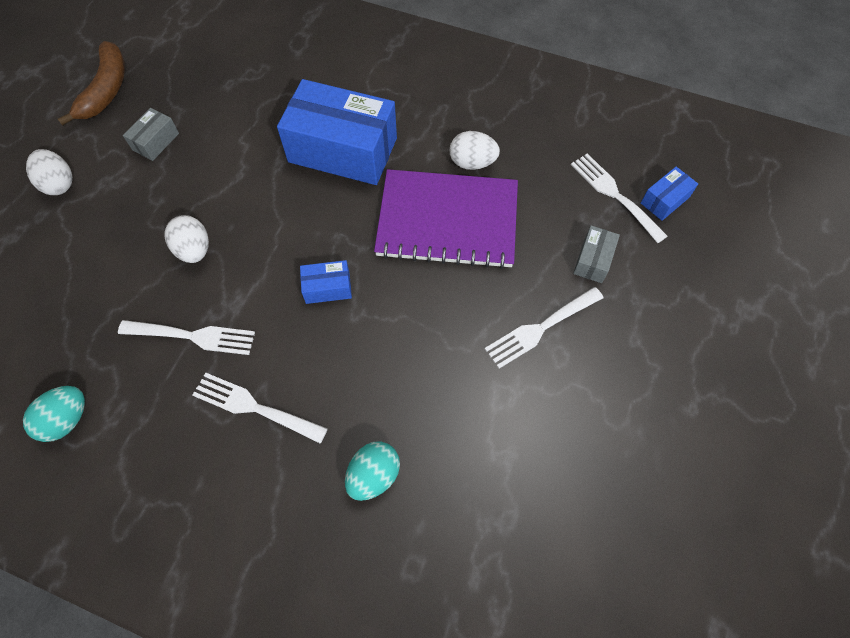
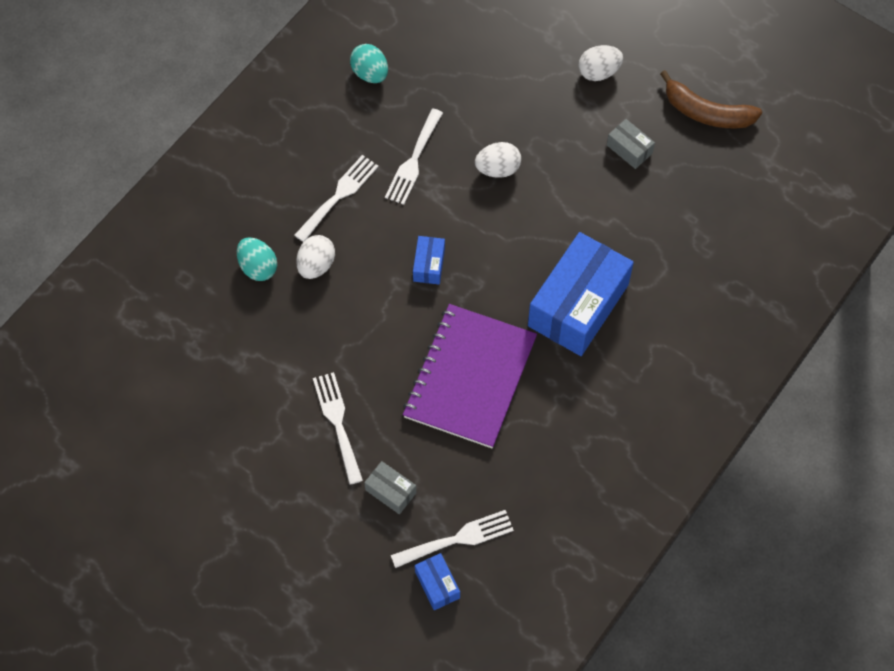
camera: 105 degrees right, 0 degrees up
(472, 162) = (532, 418): white egg -> white egg (316, 265)

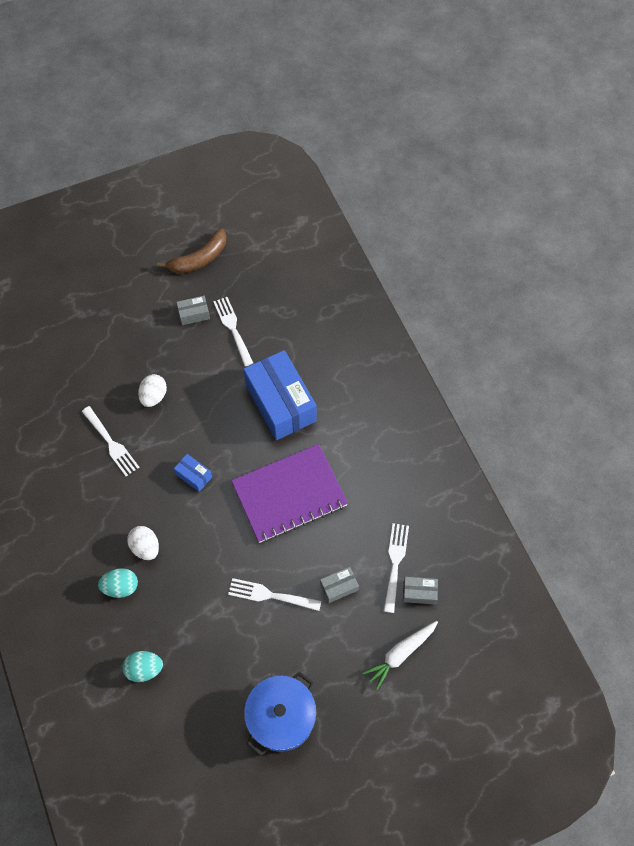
camera: 60 degrees left, 0 degrees up
(208, 510) = (281, 717): none -> blue pot
(339, 195) = (103, 504): white fork -> white fork (233, 328)
(351, 601) = (400, 654): none -> white carrot
(370, 73) = (26, 435): turquoise egg -> turquoise egg (144, 669)
(437, 585) = (419, 592): blue box -> grey box
(470, 377) = (289, 494): purple notebook -> purple notebook turned 75 degrees counterclockwise
(598, 72) = (128, 300): white egg -> none

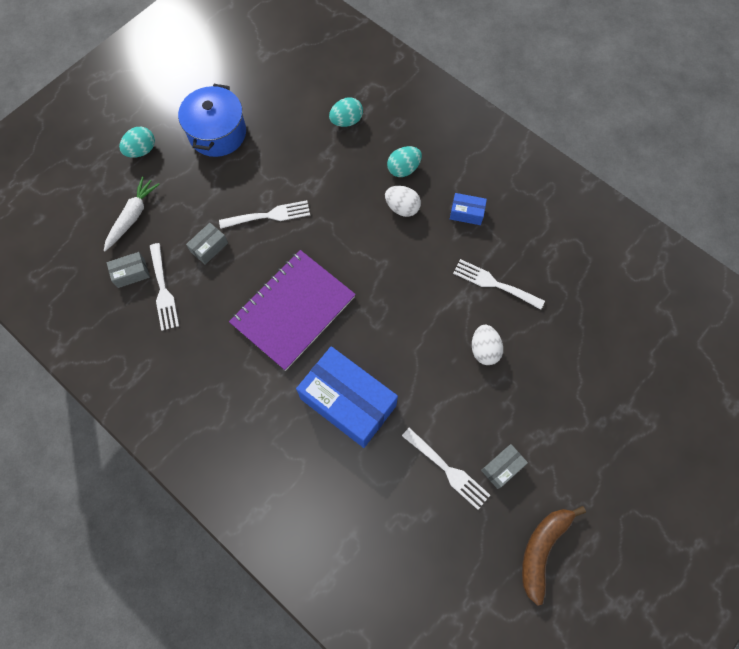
camera: 155 degrees right, 5 degrees up
(194, 475) = (396, 288): blue box -> blue box (466, 213)
(367, 731) = (141, 150): none -> turquoise egg

